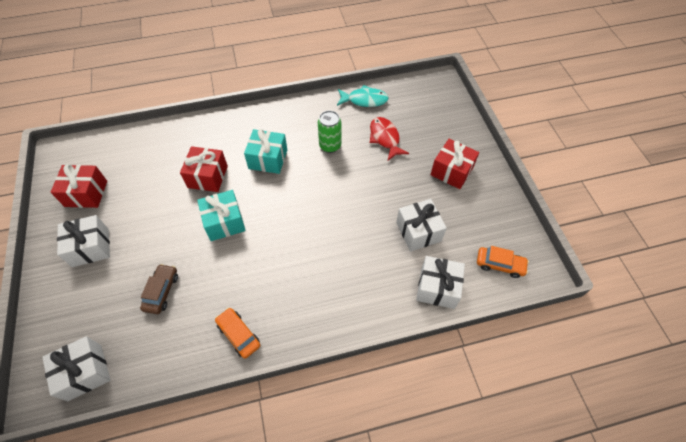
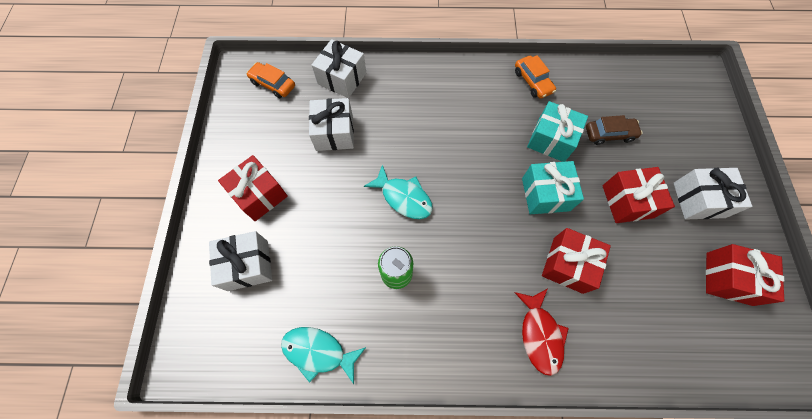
camera: 165 degrees left, 10 degrees up
(85, 372) = (667, 83): white gift -> white gift (248, 265)
(154, 232) = (627, 201): none -> red gift
(161, 291) = (609, 134): brown car -> brown car turned 120 degrees counterclockwise
(268, 159) = (485, 273): turquoise gift -> turquoise gift (551, 140)
(340, 194) = (403, 197): none -> turquoise fish
(385, 138) = (318, 267): red fish -> red fish (540, 334)

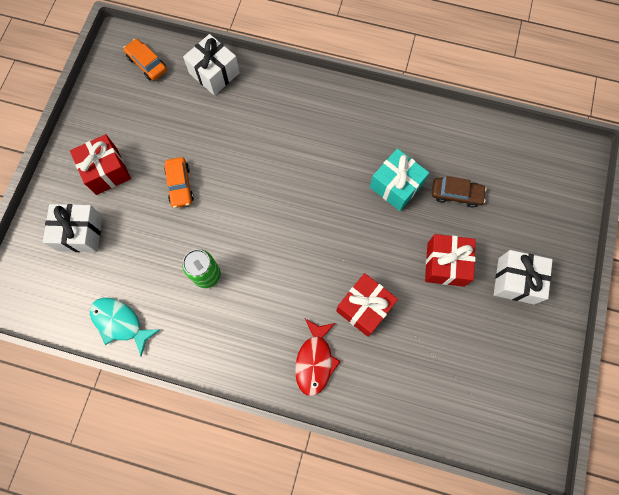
camera: 15 degrees right, 5 degrees up
(334, 133) = (191, 128): white gift -> none
(403, 197) = (235, 207): turquoise fish -> none
(532, 82) = (401, 121): orange car -> orange car (180, 185)
(545, 194) = (369, 237): turquoise gift -> none
(728, 278) = (510, 360): red gift -> none

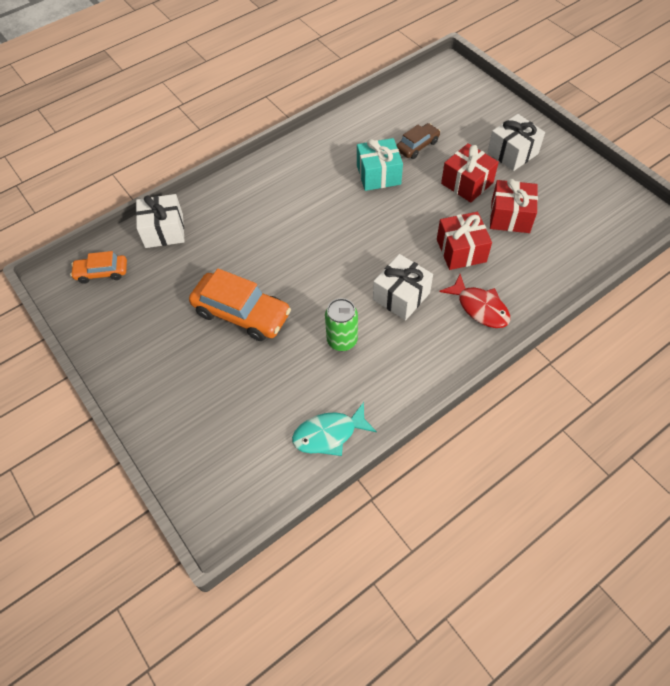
camera: 50 degrees left, 15 degrees down
(80, 233) = (212, 418): white gift -> white gift (401, 296)
(106, 171) = (172, 362): red gift -> red gift (510, 216)
(180, 185) = (241, 313): orange car -> orange car, size x1.76

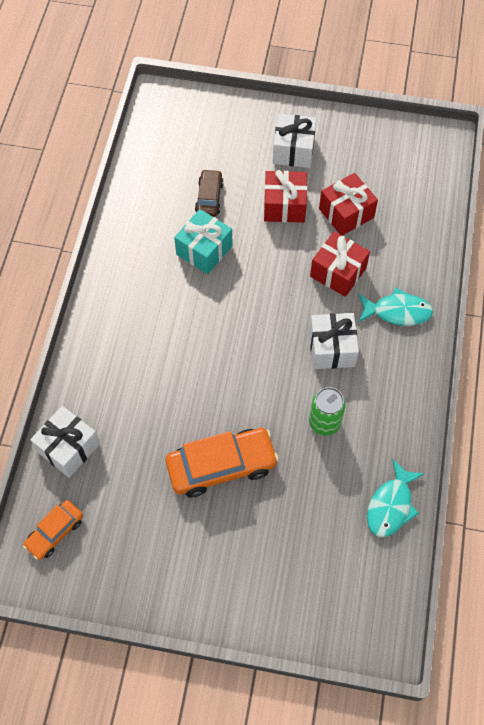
camera: 45 degrees left, 5 degrees up
(479, 307) = (397, 312): red fish -> turquoise fish

